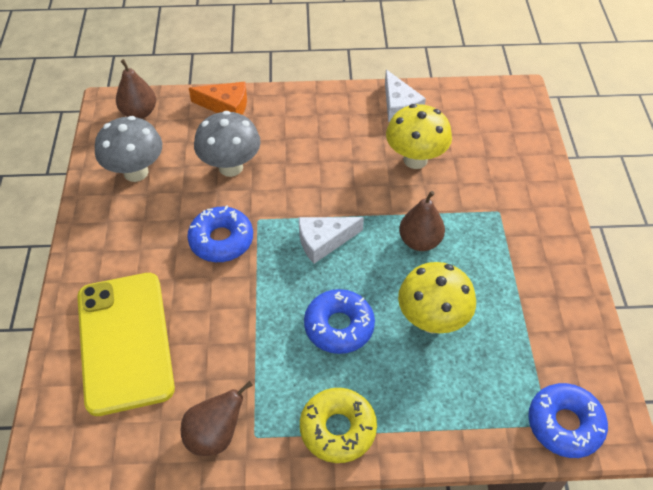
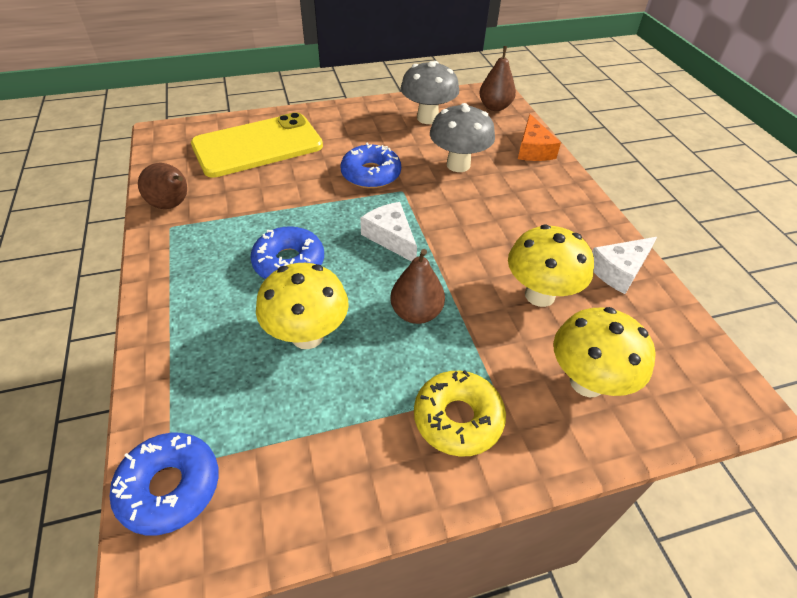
camera: 75 degrees right, 5 degrees down
(338, 429) = (174, 277): yellow donut -> yellow donut (458, 418)
(499, 160) = (587, 382): none -> yellow mushroom

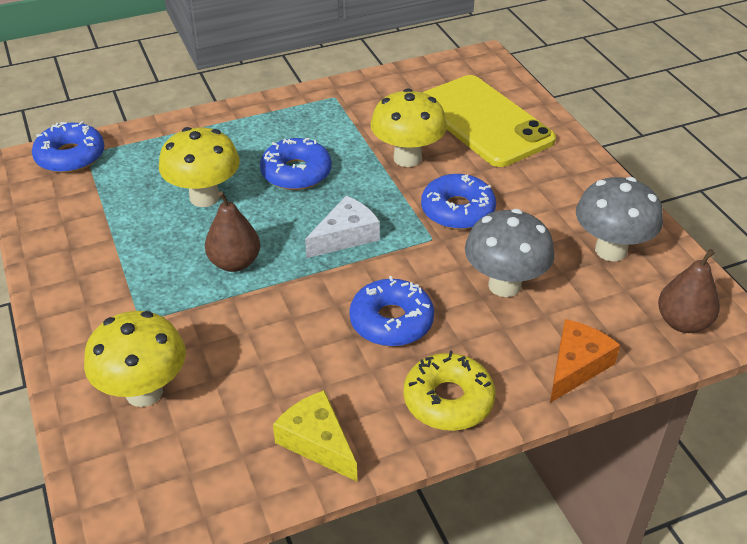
camera: 85 degrees right, 5 degrees down
(172, 205) = (366, 91): brown pear -> none
(458, 418) = (110, 296): yellow donut -> yellow donut (448, 400)
(494, 222) = (391, 321): none -> blue donut
(533, 149) = (576, 366): orange cheese -> orange cheese turned 135 degrees clockwise
(539, 295) = (267, 359): yellow mushroom -> yellow mushroom (407, 158)
(619, 270) = (317, 442): white cheese -> yellow cheese

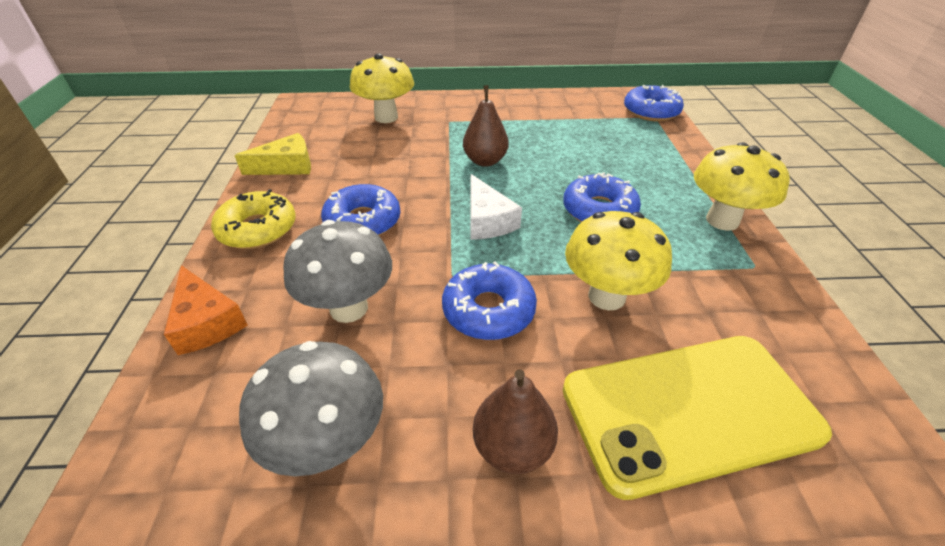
camera: 110 degrees right, 0 degrees up
(204, 197) = (577, 158): yellow mushroom -> yellow mushroom (722, 220)
(683, 322) = (155, 461): brown pear -> brown pear (512, 447)

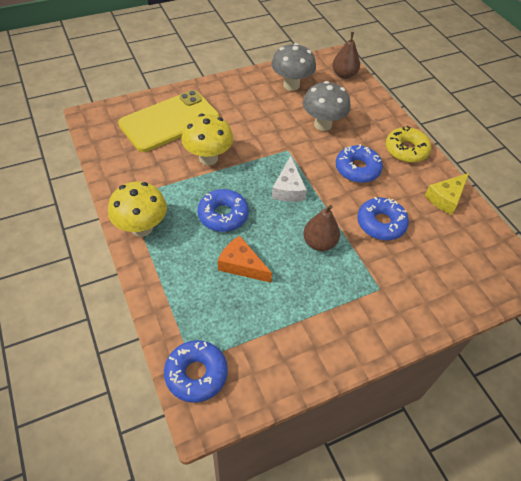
camera: 155 degrees right, 10 degrees up
(207, 321) = (374, 106): orange cheese -> orange cheese (241, 265)
(386, 117) = (435, 277): yellow mushroom -> none
(487, 220) = (288, 188): white cheese -> white cheese turned 135 degrees counterclockwise
(488, 310) = (261, 138): blue donut -> blue donut (381, 223)
(512, 447) = (231, 97): brown pear -> brown pear (344, 75)

